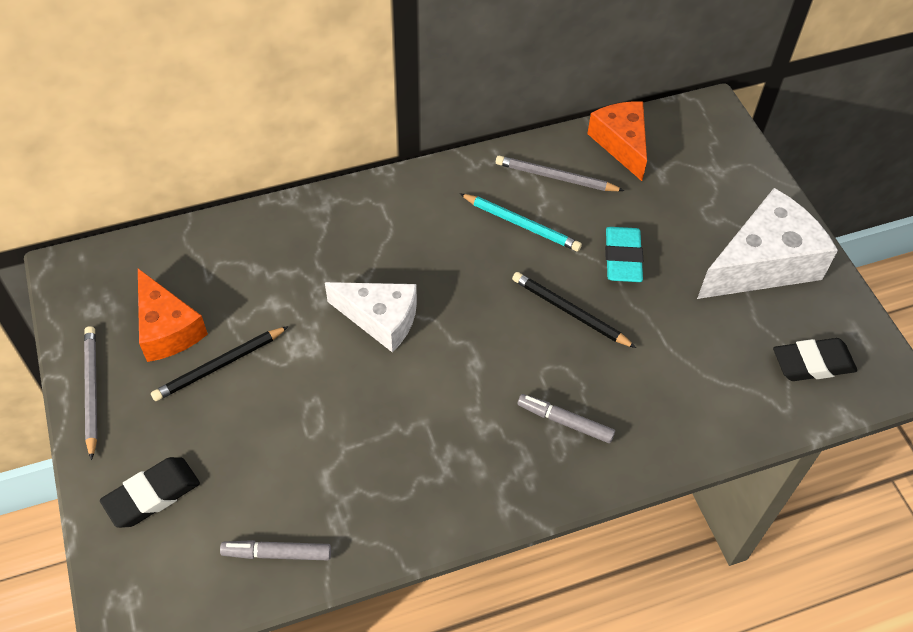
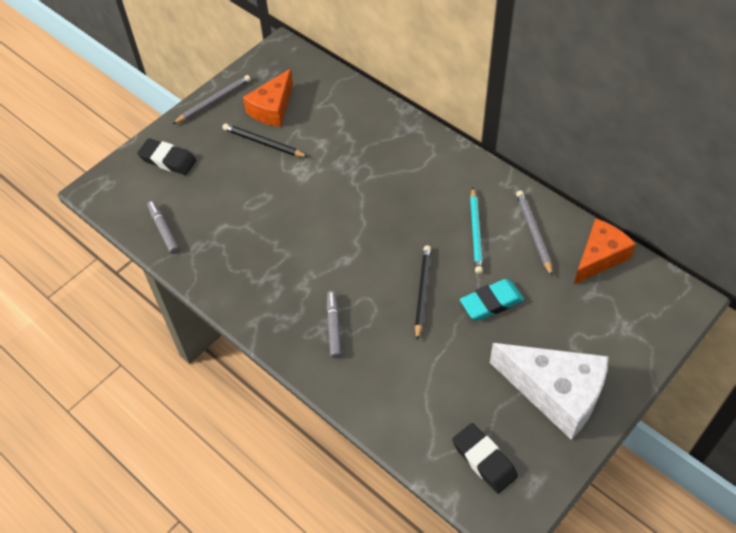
camera: 65 degrees right, 0 degrees up
(380, 319) = (345, 197): white cheese -> none

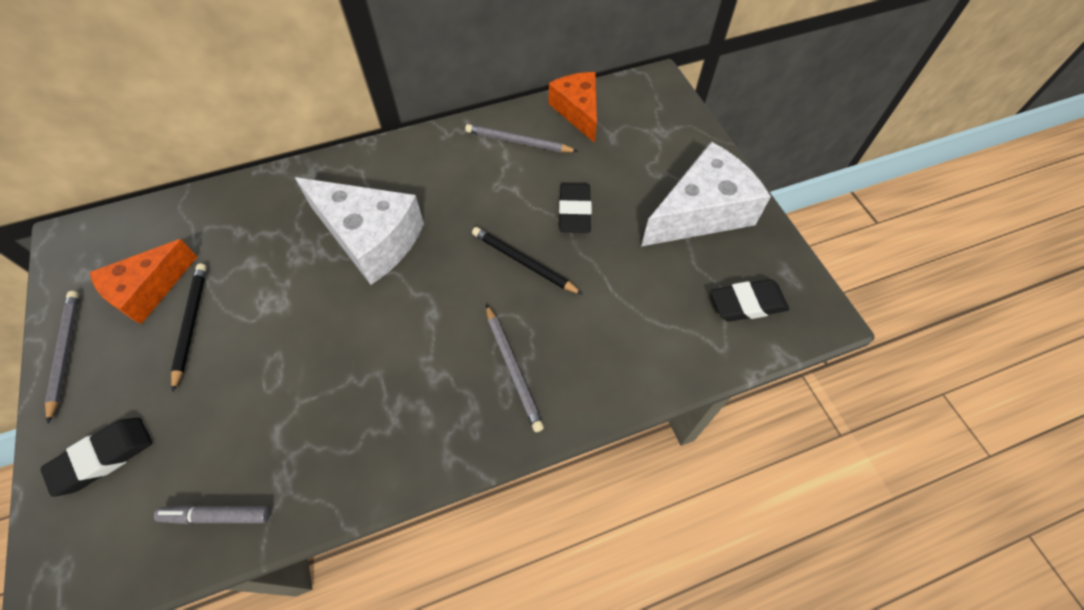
camera: 65 degrees left, 5 degrees up
(263, 143) = (191, 324): black pencil -> black pencil turned 120 degrees clockwise
(272, 108) = (148, 290): orange cheese -> orange cheese turned 75 degrees clockwise
(334, 326) = (512, 368): grey marker -> grey pencil
(381, 192) = (370, 238): none -> white cheese
(475, 232) = (485, 184): turquoise pencil -> none
(491, 302) = (574, 211): turquoise eraser -> black eraser

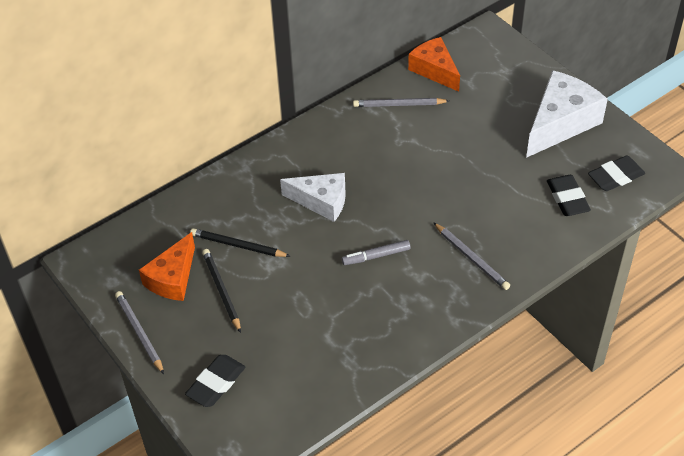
camera: 15 degrees left, 10 degrees down
(217, 516) = (318, 392): grey marker -> grey marker (376, 256)
(370, 238) = (321, 201): white cheese -> white cheese, size x0.66
(524, 262) = (446, 189): black pencil -> black pencil (238, 245)
(574, 211) = (466, 145): black eraser -> black eraser (567, 199)

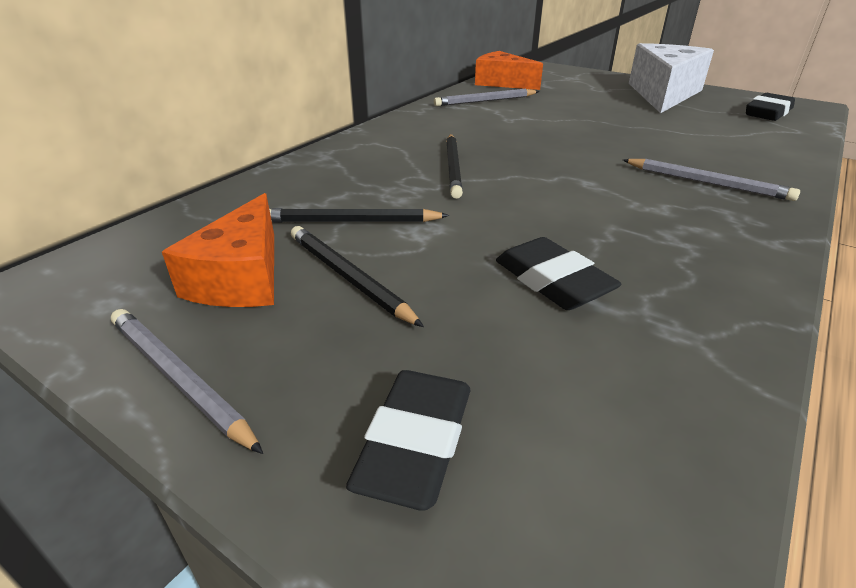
camera: 20 degrees left, 15 degrees down
(321, 201) = (453, 167): white cheese -> black pencil
(376, 256) = (577, 200): grey marker -> none
(567, 199) = (744, 130): black eraser -> black eraser (552, 282)

